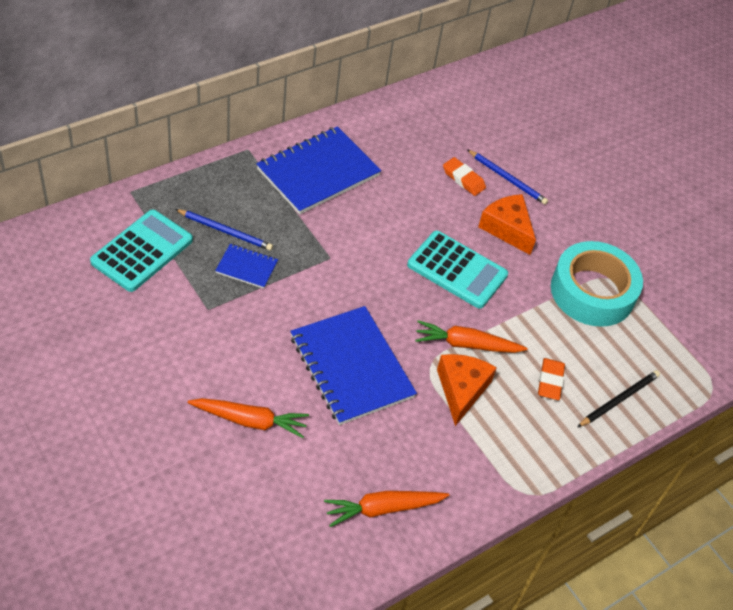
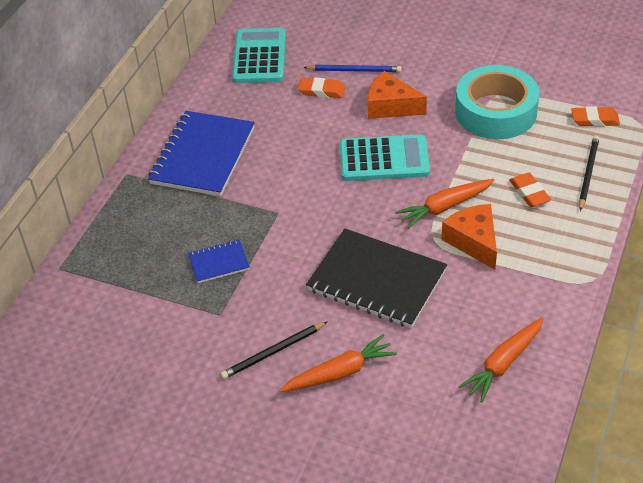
camera: 25 degrees left, 5 degrees down
(142, 251) = (118, 307): turquoise calculator -> turquoise calculator (259, 57)
(217, 367) = (273, 352): none -> black pencil
(225, 231) = (173, 247): blue pencil -> none
(351, 367) = (376, 280): blue notebook -> black notebook
(673, 357) = (594, 120): none -> orange eraser

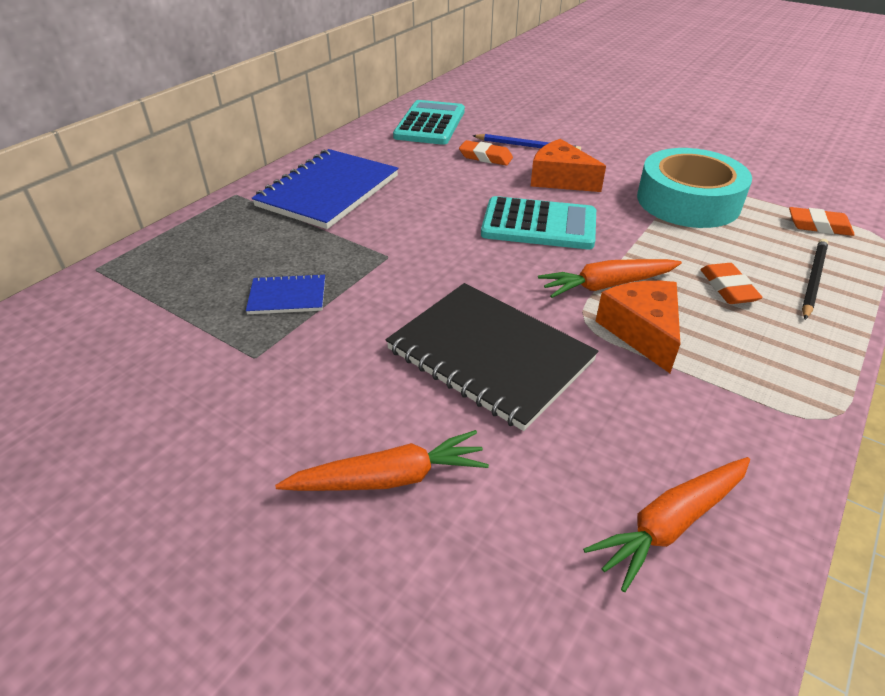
camera: 10 degrees right, 5 degrees down
(273, 352) = (301, 424): black pencil -> none

